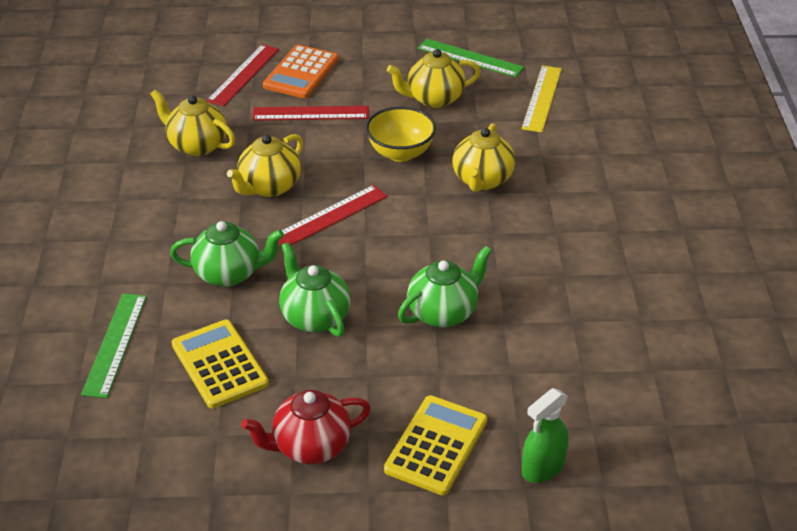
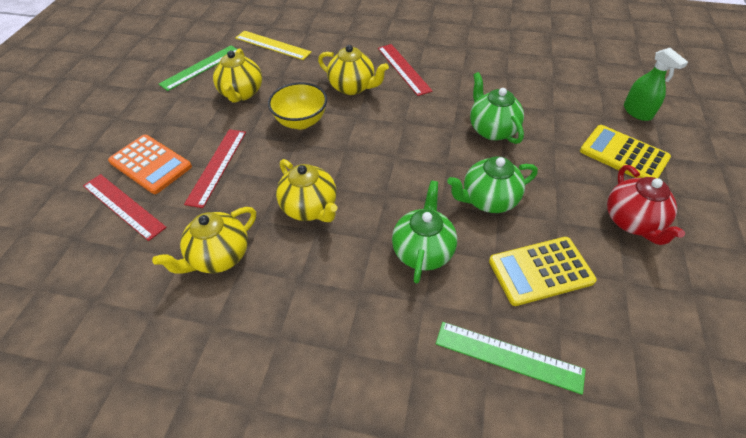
camera: 75 degrees left, 10 degrees up
(330, 216) = (365, 173): red ruler -> red ruler (403, 69)

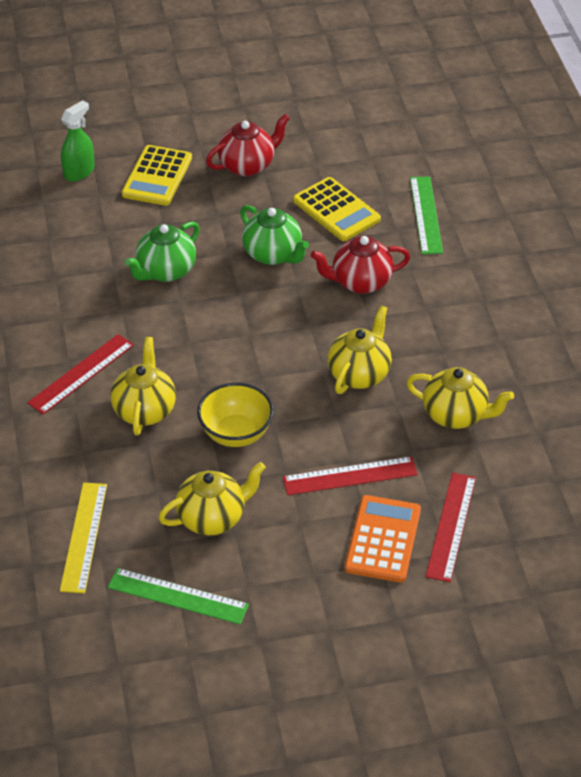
camera: 115 degrees left, 5 degrees down
(423, 251) = (360, 282): green teapot -> red teapot

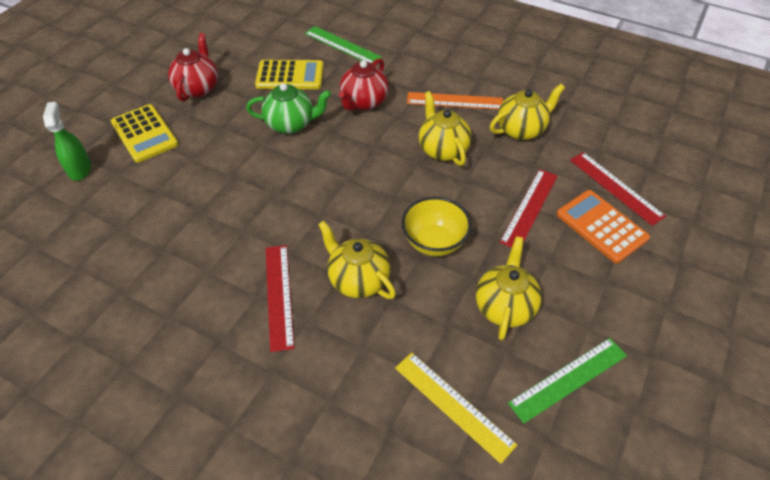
camera: 50 degrees left, 5 degrees up
(165, 271) = (237, 184): green teapot -> none
(441, 344) = (455, 101): none -> orange ruler

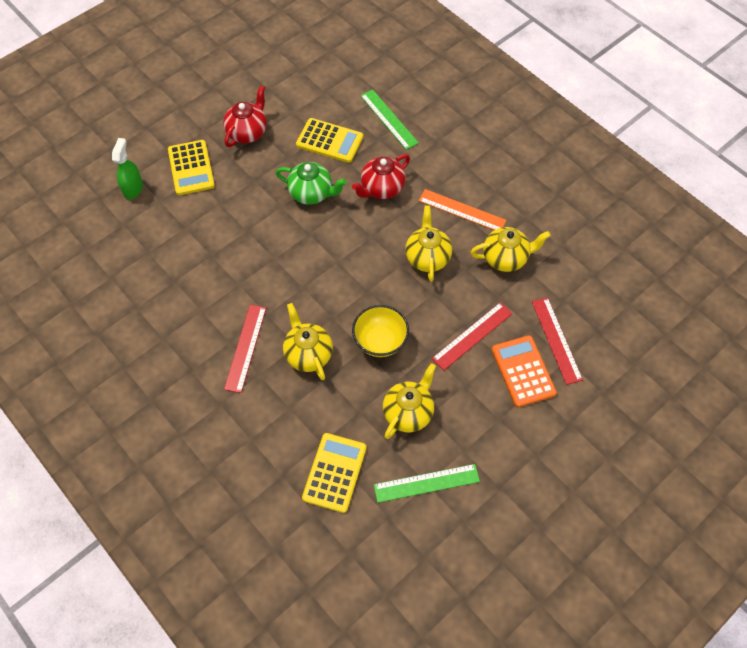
camera: 20 degrees right, 10 degrees up
(453, 405) = (334, 472): yellow ruler -> yellow calculator

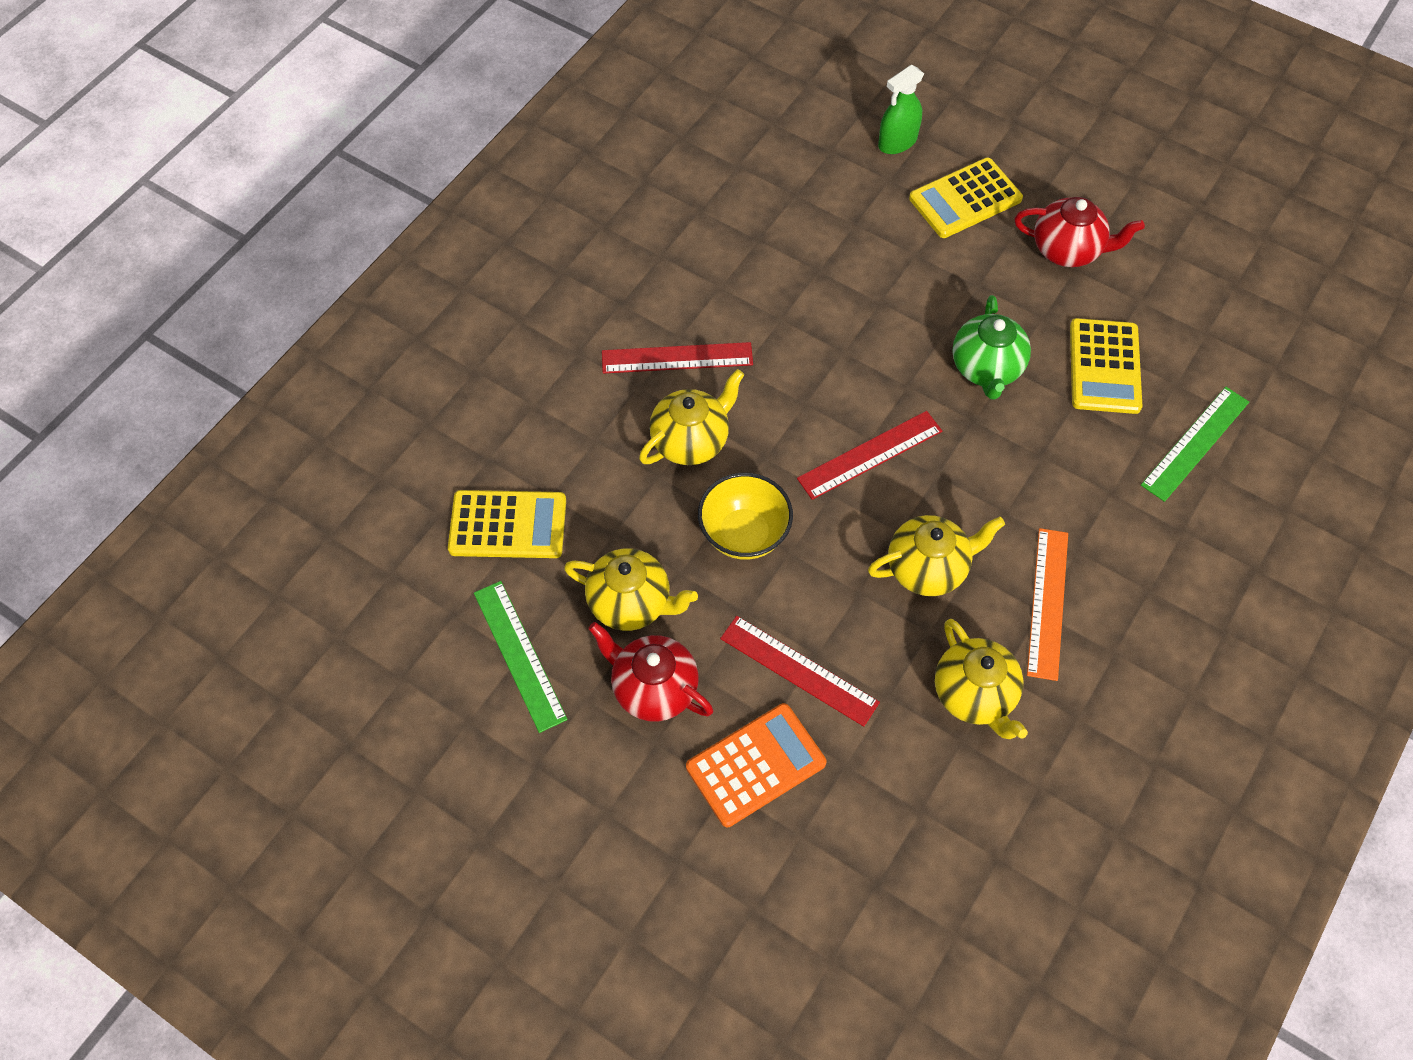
camera: 75 degrees right, 0 degrees up
(133, 188) = (897, 142): green spray bottle -> green spray bottle turned 150 degrees clockwise
(381, 188) = (1040, 467): red teapot -> red teapot (653, 688)
(556, 340) = (835, 811): red ruler -> red ruler (870, 454)

